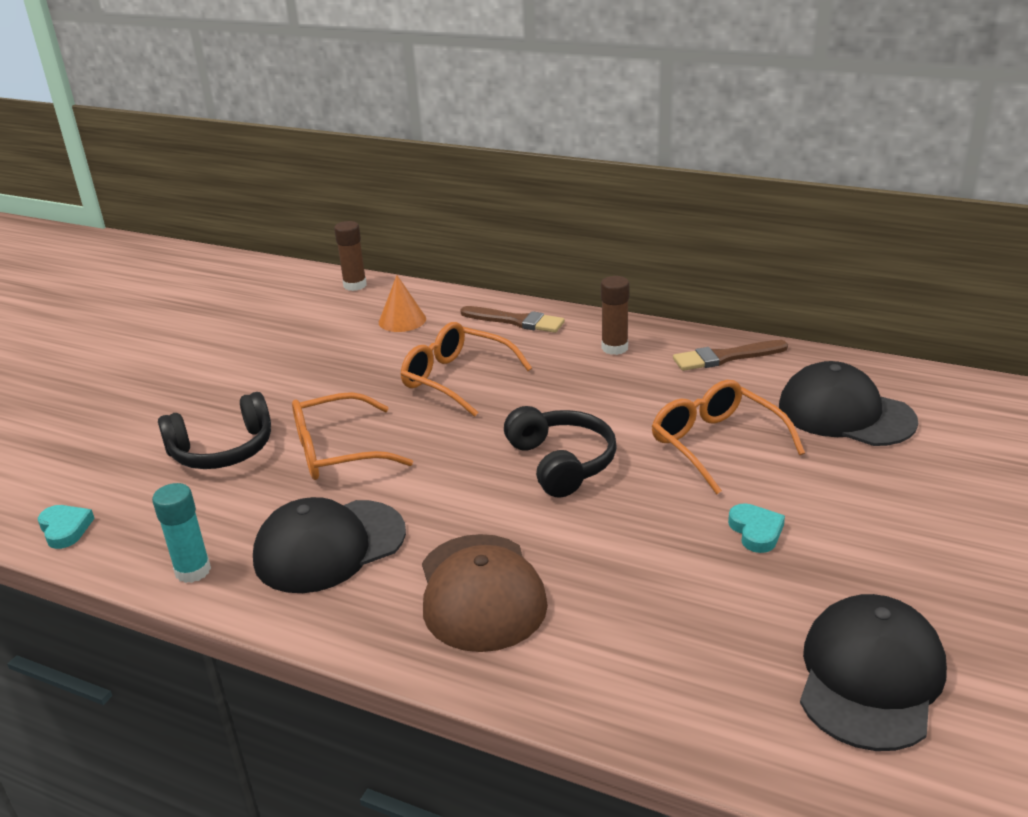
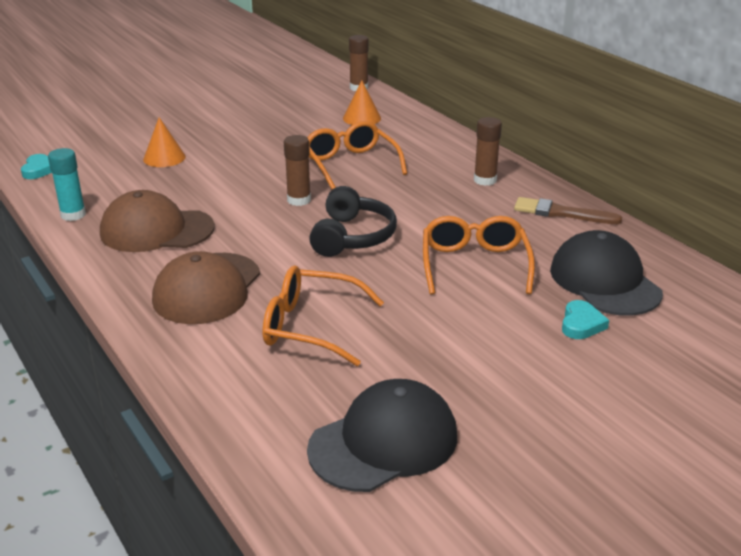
camera: 30 degrees right, 0 degrees up
(222, 450) = (164, 158): black headphones -> orange cone
(329, 546) = (156, 230): black cap -> brown cap
(337, 451) = (225, 181): orange glasses -> orange glasses (310, 326)
(452, 442) = (299, 200): none -> brown glue stick
(516, 321) = (437, 142): brown brush -> none
(756, 531) = (427, 327): turquoise heart -> turquoise heart (581, 324)

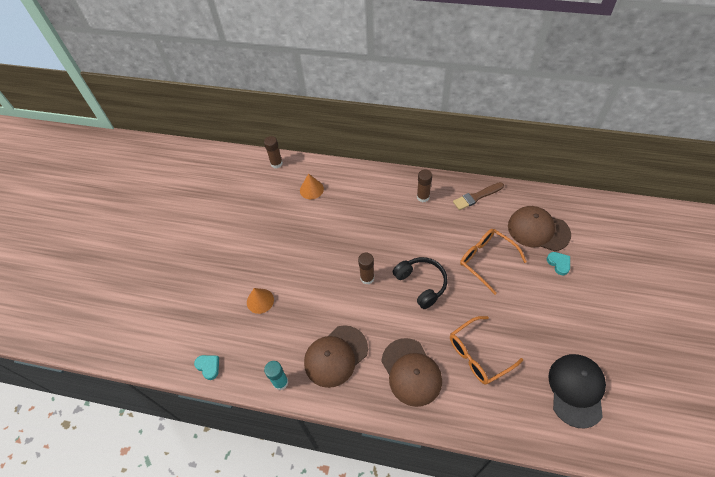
camera: 40 degrees left, 25 degrees up
(350, 164) = (354, 231): orange glasses -> none
(604, 281) = (538, 230): black cap -> brown cap

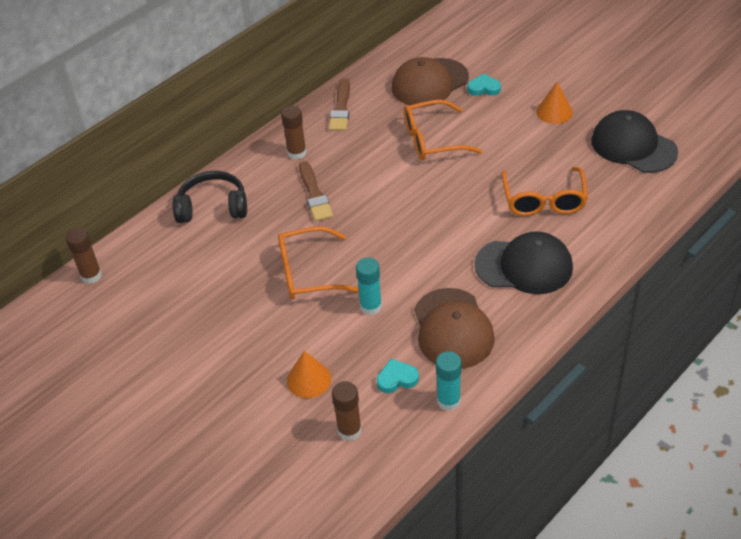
camera: 60 degrees left, 10 degrees down
(208, 367) = (366, 477): turquoise heart -> turquoise heart (397, 379)
(311, 189) = (177, 254): orange cone -> orange cone (554, 112)
(328, 302) = (371, 306): none -> turquoise glue stick
(334, 256) = (308, 273): none -> orange glasses
(367, 278) = (367, 254): brown glue stick -> brown glue stick (349, 430)
(396, 225) = (314, 195): none -> brown brush
(411, 372) = (524, 266): brown cap -> black cap
(421, 284) = (417, 208): black headphones -> black headphones (213, 207)

